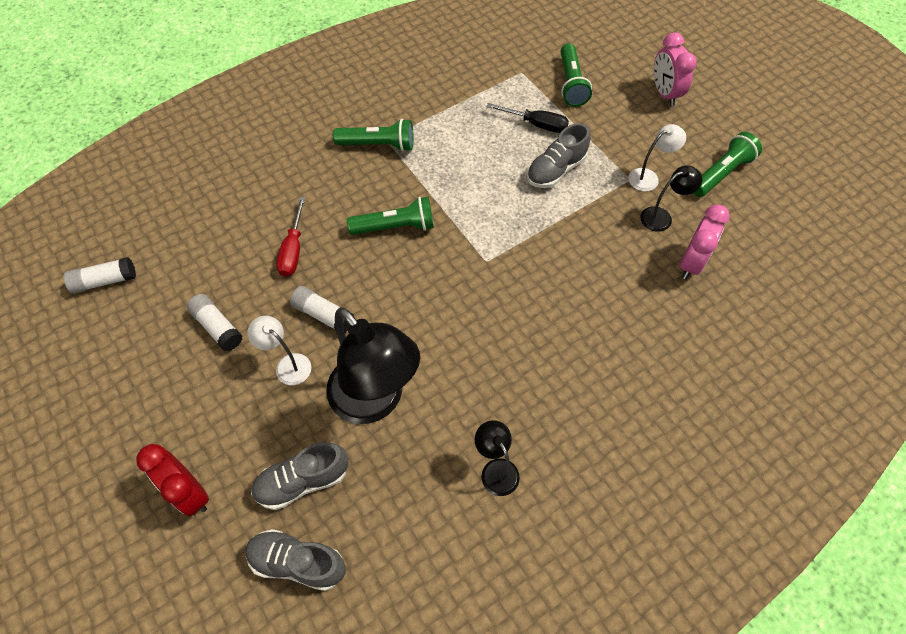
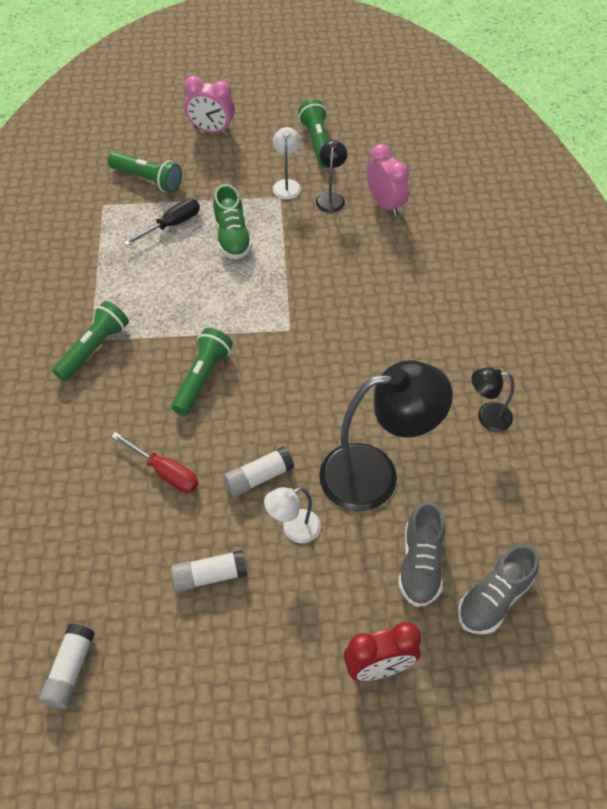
camera: 60 degrees left, 5 degrees down
(555, 170) = (232, 237): grey shoe -> green shoe

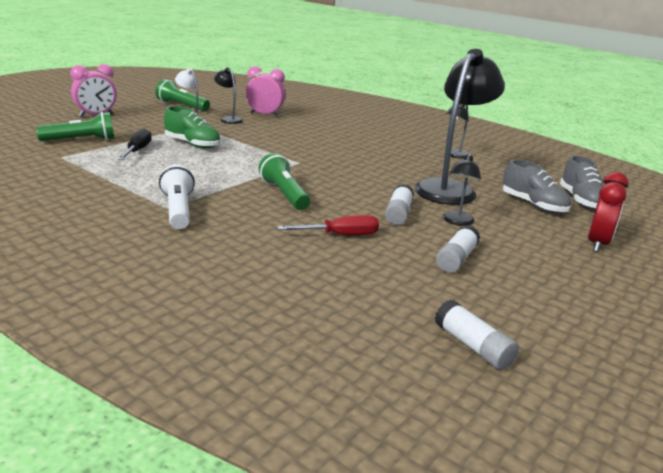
camera: 50 degrees left, 30 degrees down
(94, 348) = (178, 210): green flashlight -> white flashlight
(294, 529) = (457, 222): white lamp -> black lamp

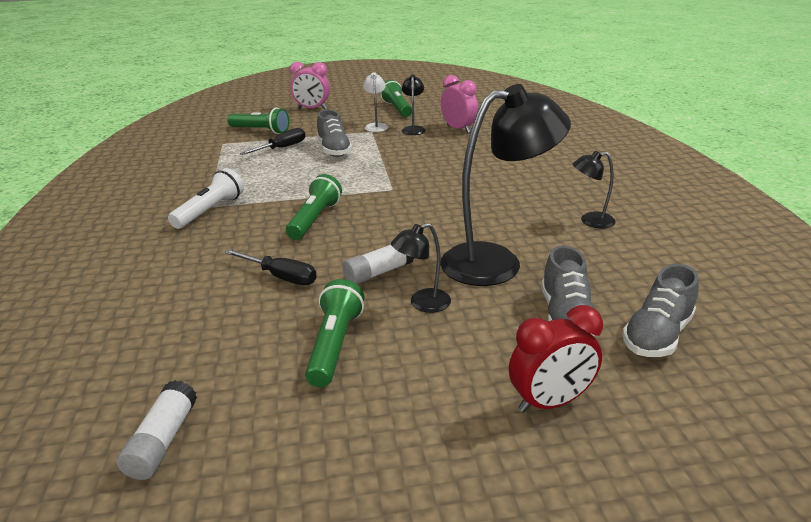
camera: 45 degrees right, 5 degrees up
(193, 144) = (334, 150): green shoe -> grey shoe
(340, 235) = (281, 277): red screwdriver -> black screwdriver
(456, 259) = (335, 345): white glue stick -> green flashlight

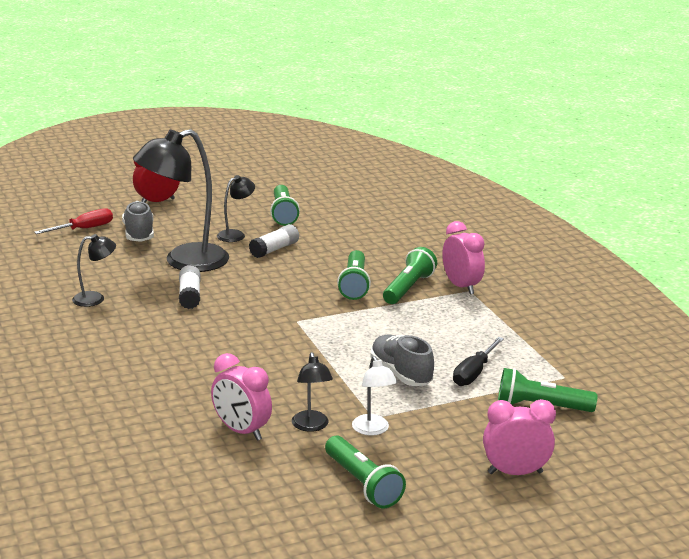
camera: 165 degrees right, 5 degrees down
(163, 441) = (344, 182): white glue stick -> white glue stick (190, 295)
(210, 211) = (461, 286): white flashlight -> pink clock
(263, 212) = (408, 288): none -> green flashlight
(281, 277) = (346, 243): black screwdriver -> none
(657, 335) = (84, 229): grey shoe -> red screwdriver

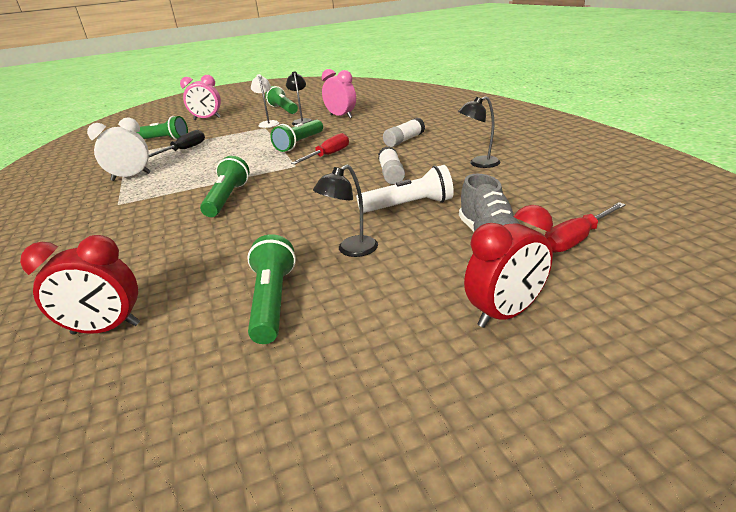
camera: 175 degrees left, 5 degrees up
(184, 261) = (409, 206): black lamp -> white flashlight
(258, 333) = (328, 155): none -> red screwdriver
(274, 249) = (301, 231): white glue stick -> white glue stick (404, 140)
(375, 209) = (106, 329): none -> red clock
(400, 373) = (234, 145): grey shoe -> none
(408, 288) = (176, 200): green flashlight -> green flashlight (300, 143)
(461, 286) = (121, 207): pink clock -> none
(498, 327) = (131, 177): none -> white clock

